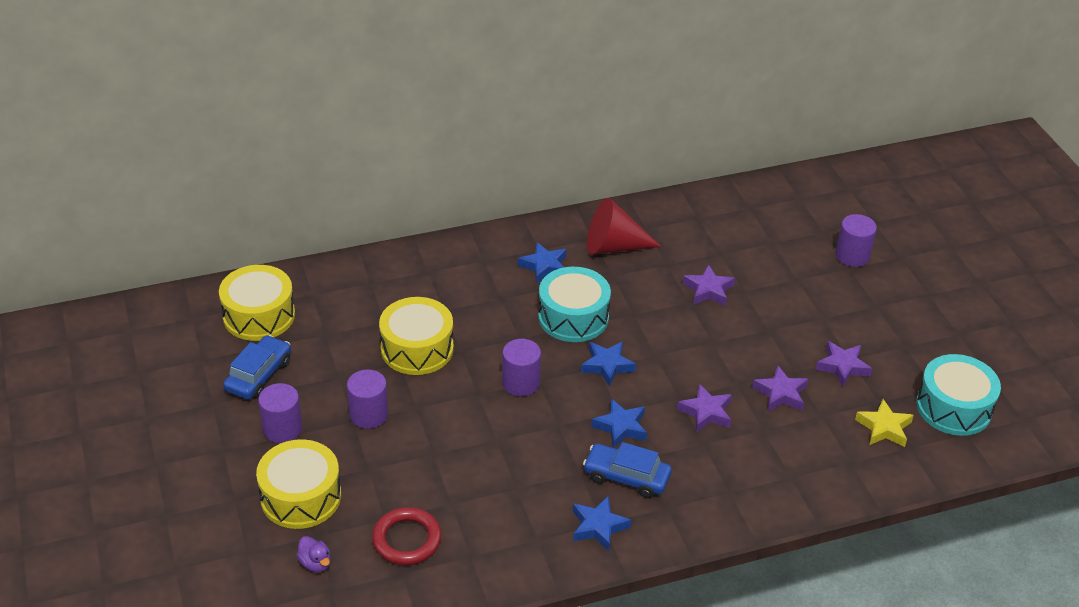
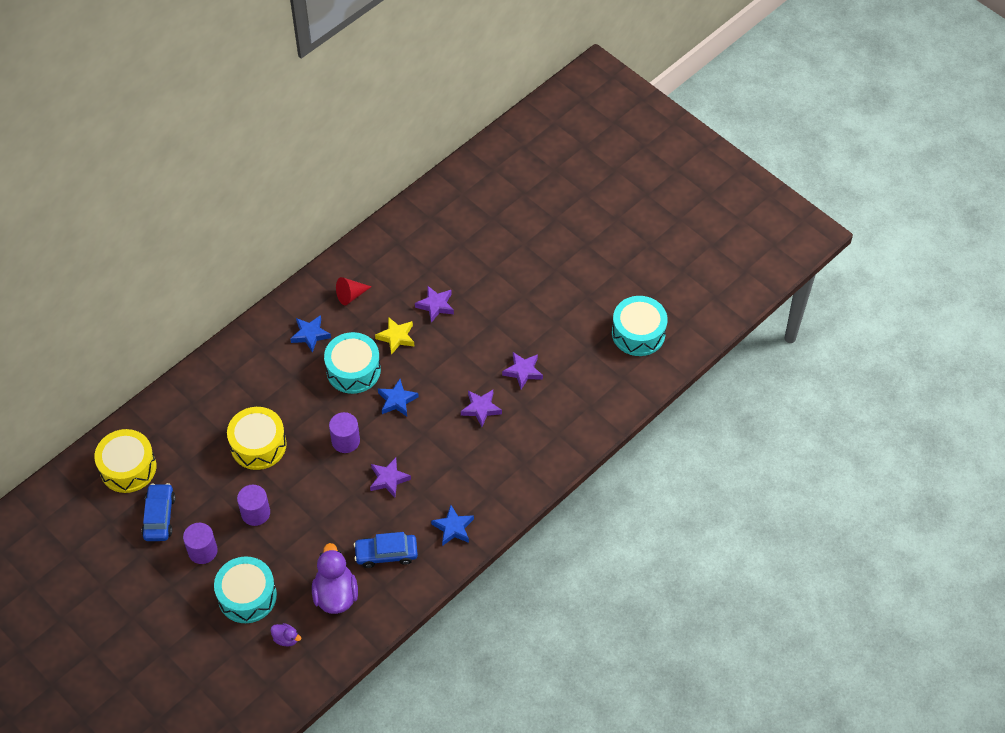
camera: 25 degrees left, 15 degrees up
(301, 497) = (247, 596): yellow drum -> turquoise drum
(407, 540) = (335, 594): red ring -> purple duck
(613, 246) = (351, 295): red cone -> red cone, size x0.61
(621, 427) = (430, 446): blue star -> none
(626, 477) = (453, 483): blue car -> blue car (386, 554)
(842, 366) = (554, 331): purple star -> purple star (389, 479)
(852, 256) = (521, 231): purple cylinder -> none
(884, 428) = (600, 369): yellow star -> yellow star (396, 337)

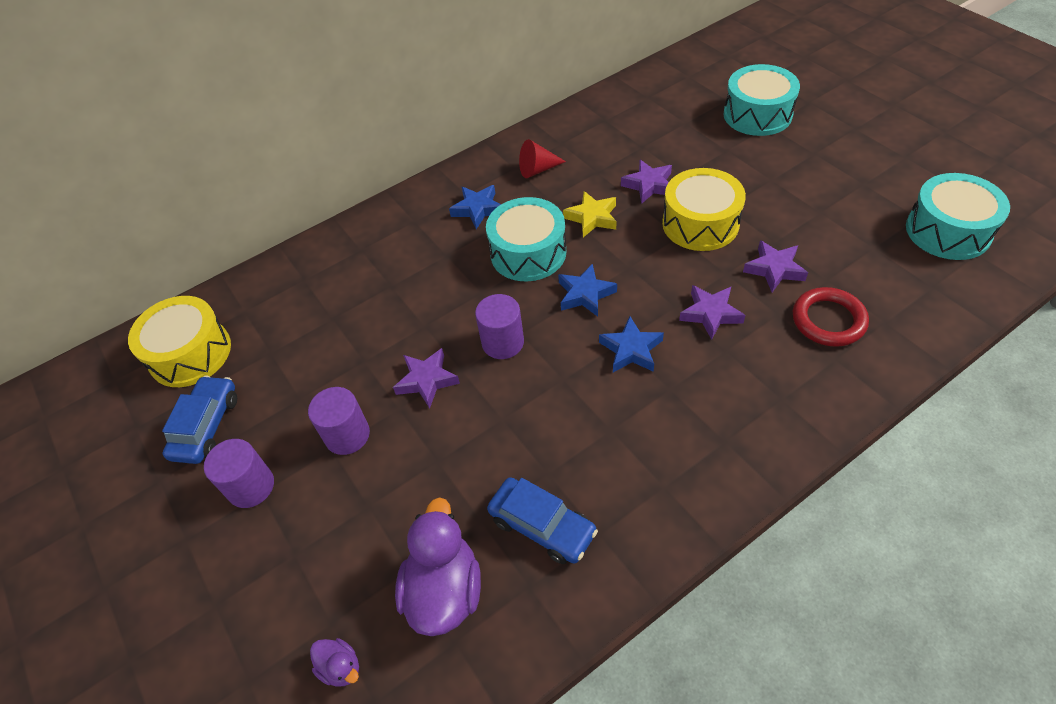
camera: 15 degrees right, 5 degrees down
(247, 596) = (296, 573): turquoise drum -> turquoise drum (757, 114)
(258, 445) = (377, 338): yellow drum -> yellow drum (700, 223)
(386, 554) = (542, 526): blue car -> blue car turned 150 degrees counterclockwise
(389, 479) = (560, 403): purple star -> purple star (427, 380)
(453, 528) = (661, 493): blue star -> blue star (631, 350)
(555, 407) = (828, 320): none -> red ring

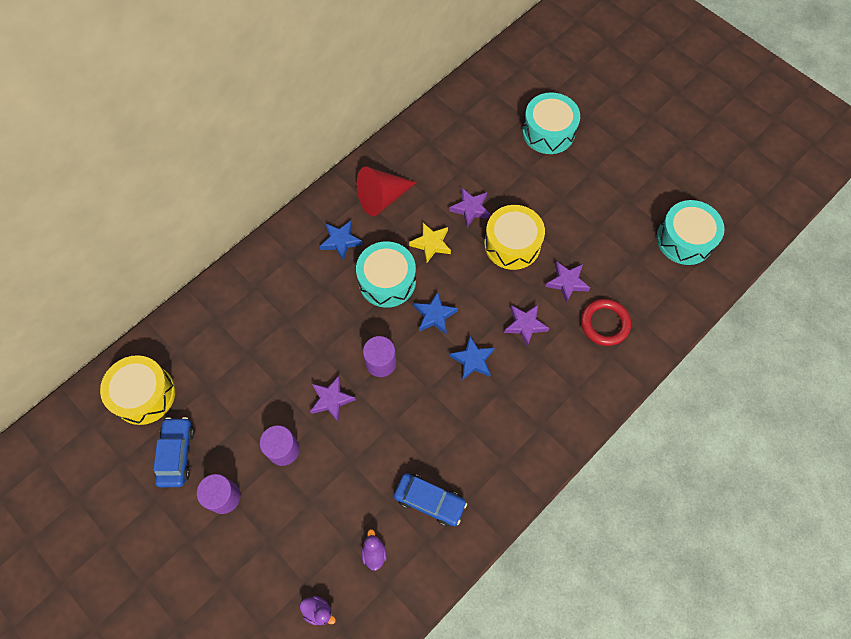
camera: 15 degrees left, 15 degrees up
(444, 590) = (374, 553): purple duck -> purple duck, size x0.48
(538, 169) = (382, 198): red cone -> red cone, size x1.63

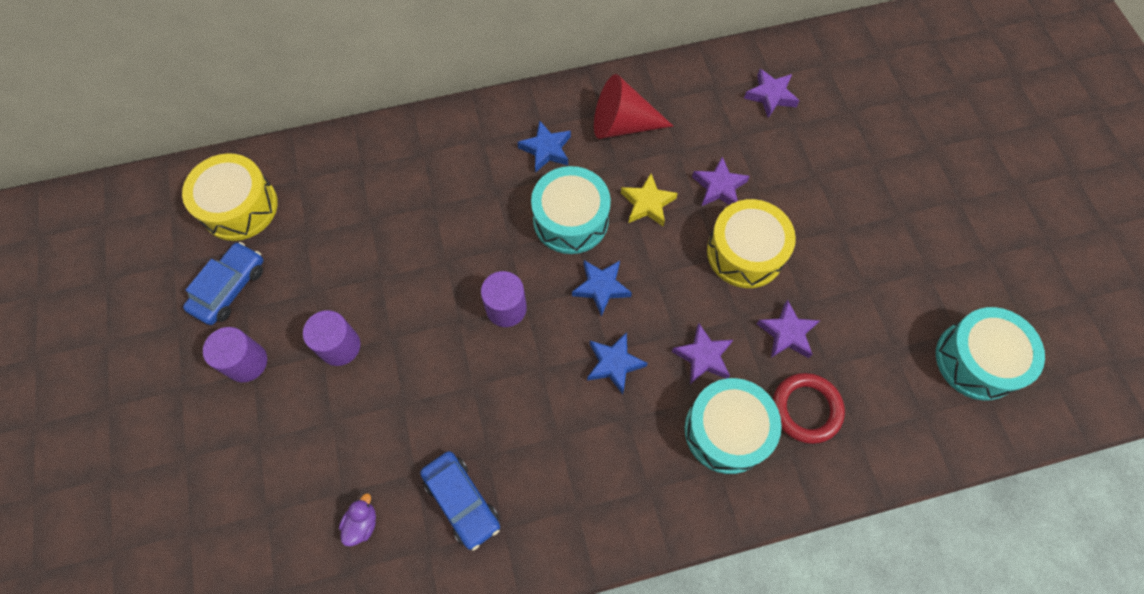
camera: 30 degrees right, 0 degrees up
(318, 611) = (260, 552): purple duck -> none
(331, 399) = (426, 320): purple star -> purple star (771, 96)
(548, 132) = (870, 143): turquoise drum -> turquoise drum (727, 431)

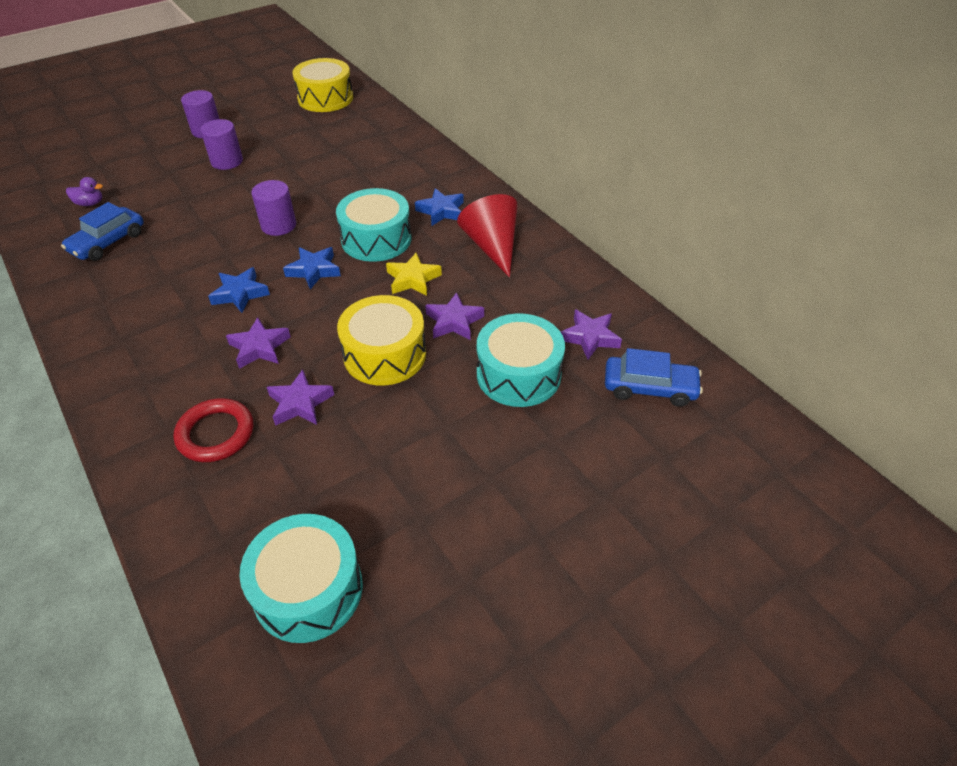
camera: 70 degrees right, 20 degrees down
(230, 288) = (261, 111): blue car -> blue car (649, 388)
(727, 431) = (184, 378): turquoise drum -> turquoise drum (518, 374)

